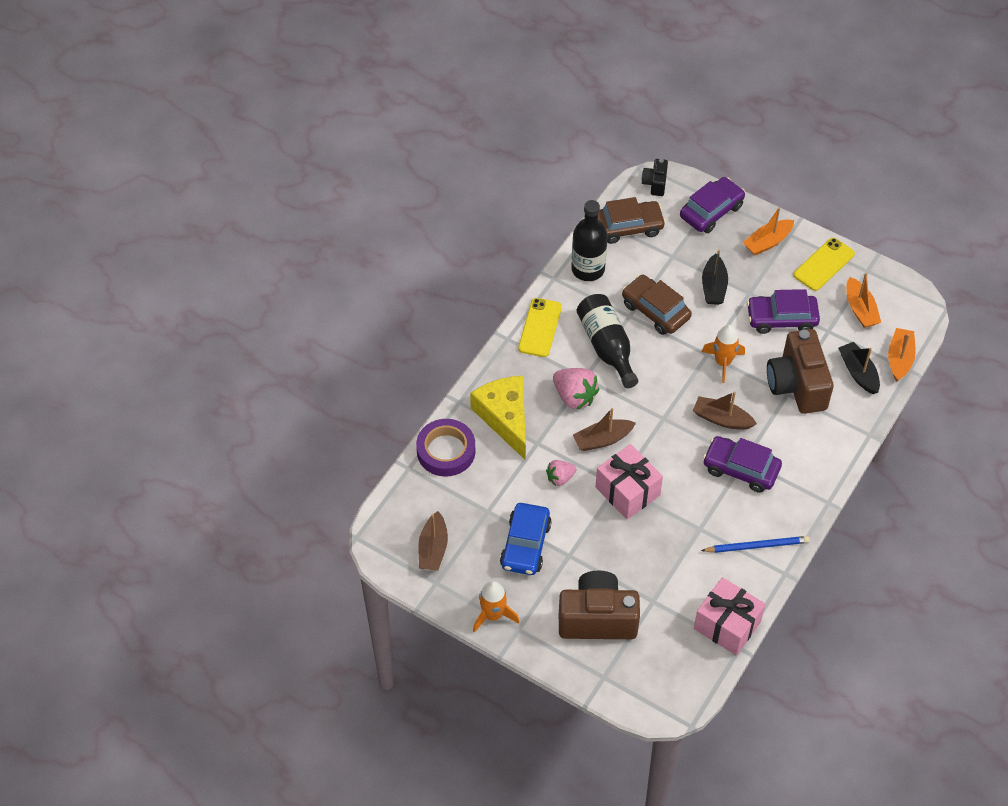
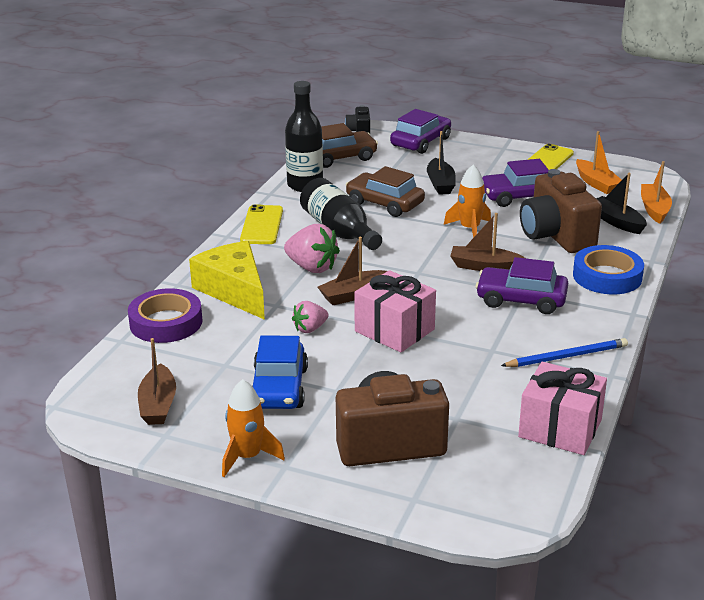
camera: 10 degrees left, 25 degrees down
(767, 242) = (484, 154): orange boat -> none
(823, 450) = (607, 276): none -> blue tape

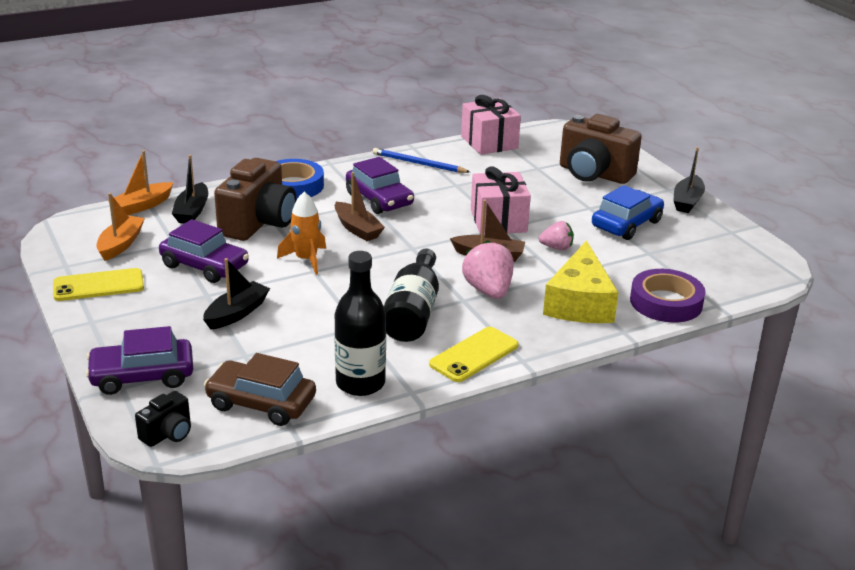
camera: 140 degrees left, 0 degrees up
(158, 405) = (722, 249): brown boat -> none
(248, 457) = (687, 201): orange rocket -> black boat
(384, 203) = (325, 319): brown car -> none

